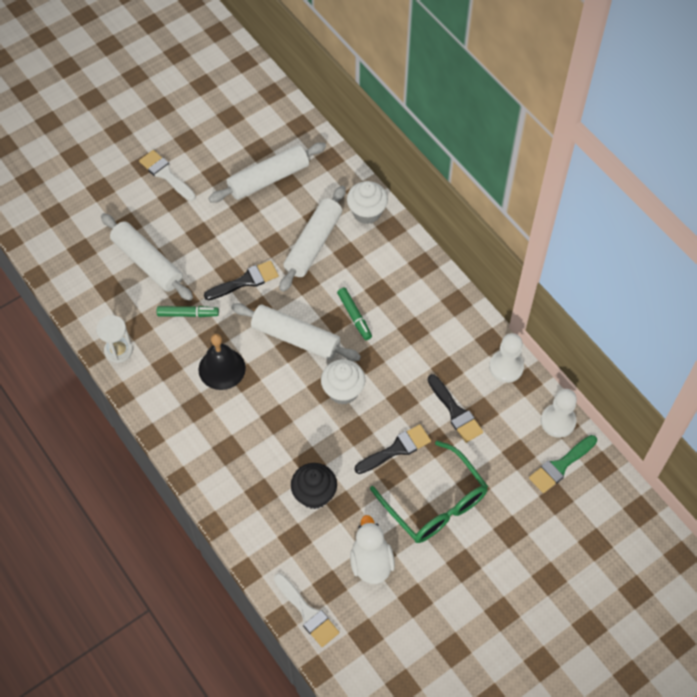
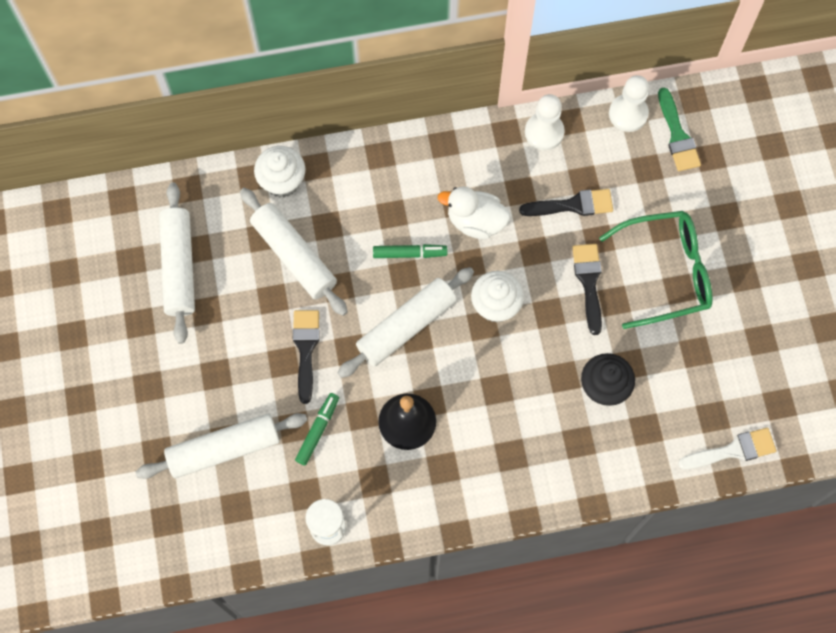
camera: 65 degrees left, 10 degrees up
(165, 174) = (109, 380): white brush -> none
(371, 562) = (704, 363): white duck -> white duck (475, 221)

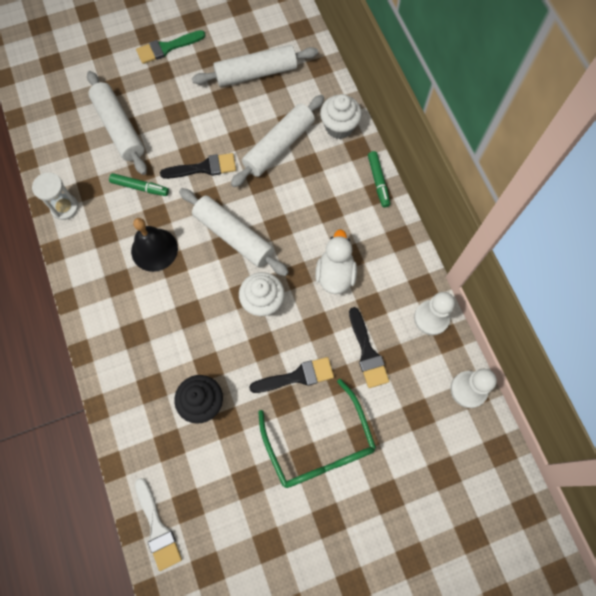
camera: 80 degrees right, 0 degrees up
(409, 253) = (296, 228): green marker -> green marker (378, 181)
(677, 135) = (458, 439): green brush -> green brush (167, 48)

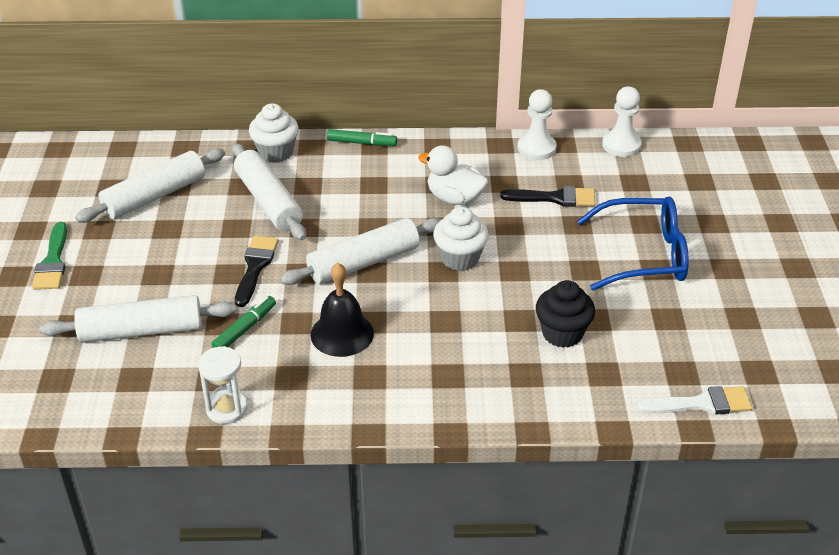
camera: 70 degrees left, 30 degrees down
(256, 73) = (155, 196): white rolling pin -> white rolling pin turned 45 degrees clockwise
(297, 376) = (561, 253): black brush -> none
(319, 445) = (644, 255): green glasses -> blue glasses

